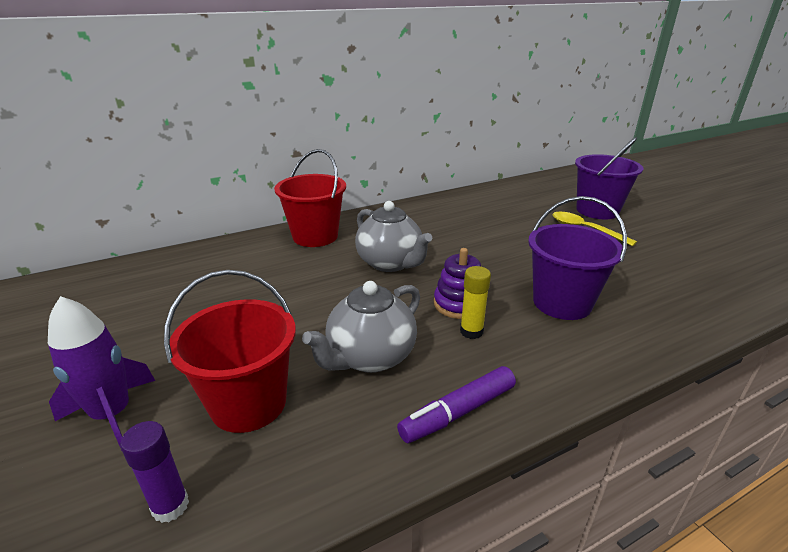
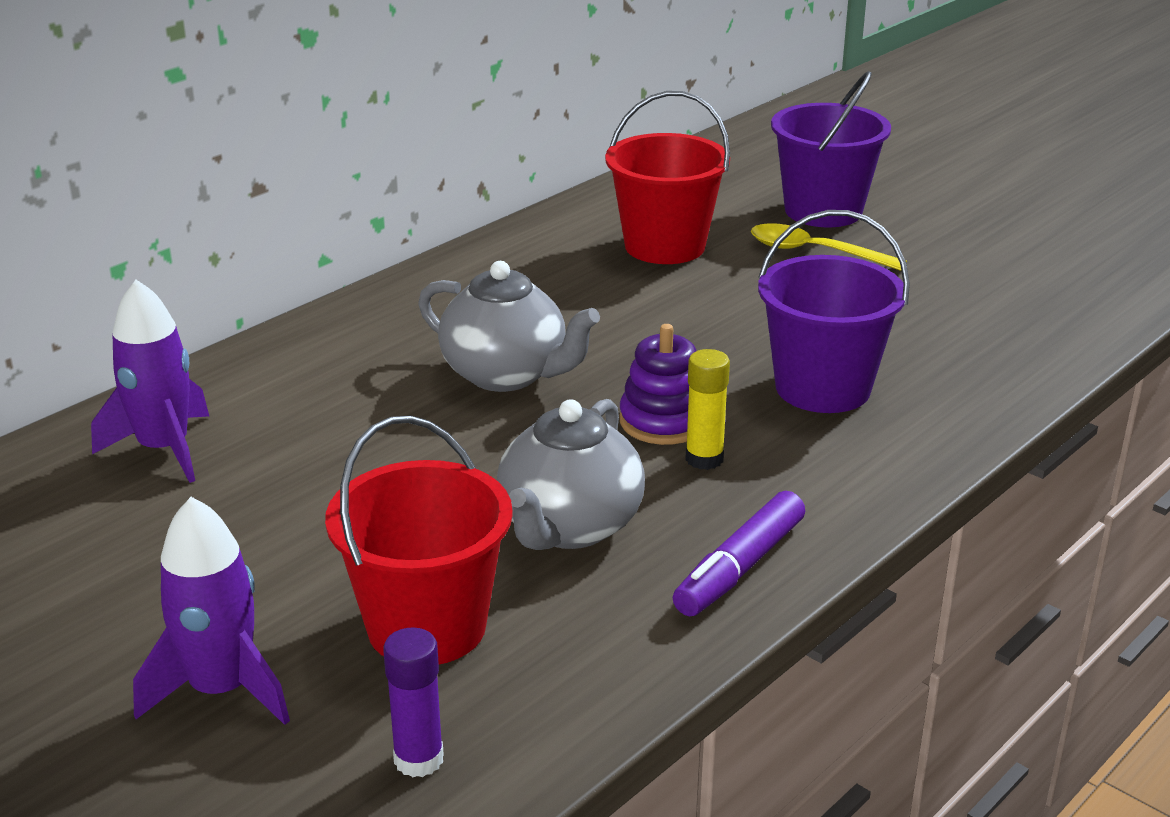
camera: 20 degrees left, 0 degrees up
(207, 269) = (164, 449): none -> purple rocket
(315, 236) = (327, 349): red bucket -> red bucket (665, 246)

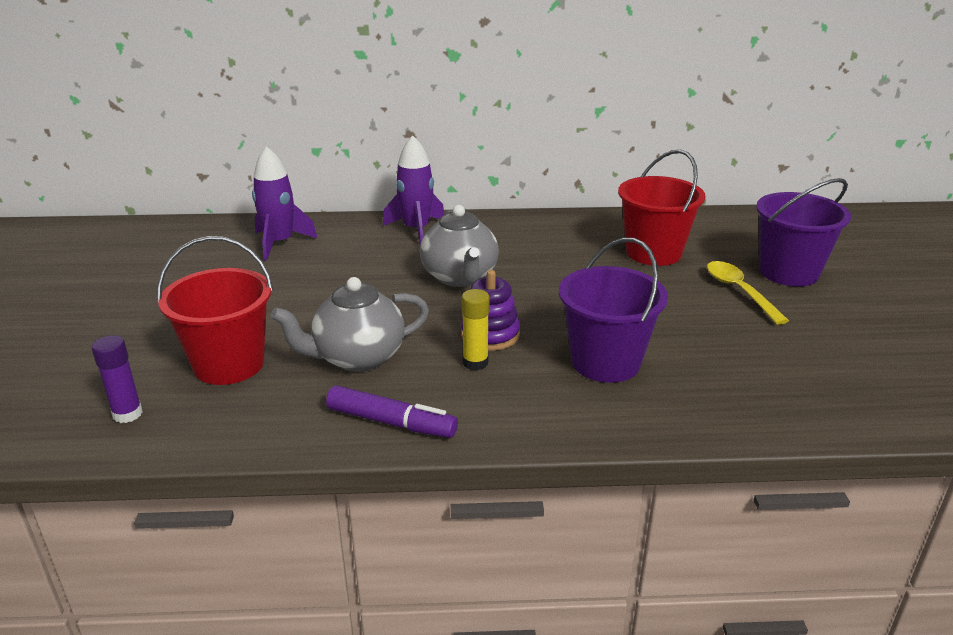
camera: 45 degrees right, 0 degrees up
(222, 690) = (128, 343): purple rocket -> purple rocket (416, 230)
(739, 568) = (391, 422): purple marker -> purple marker turned 150 degrees counterclockwise

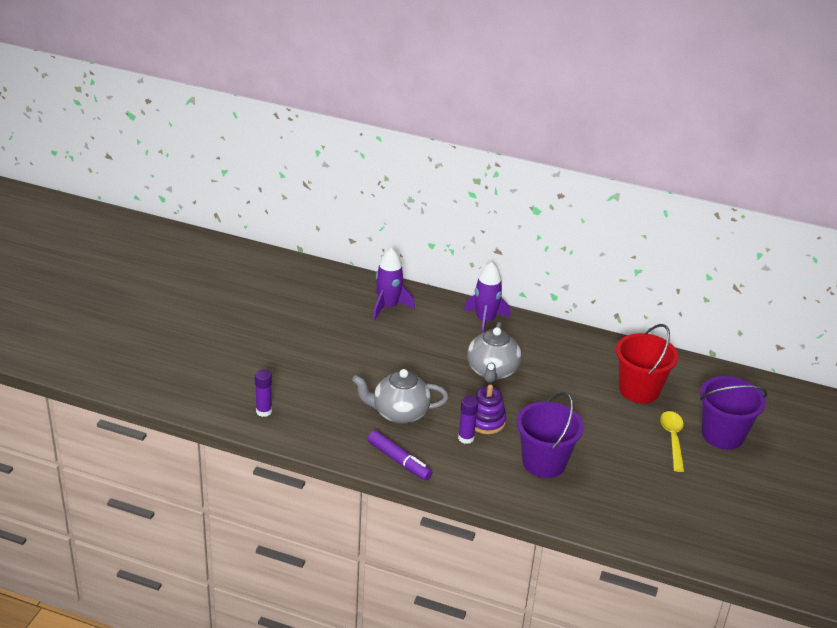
camera: 20 degrees right, 5 degrees up
(229, 364) = (325, 395): red bucket -> none
(475, 362) = (466, 438): yellow glue stick -> purple glue stick

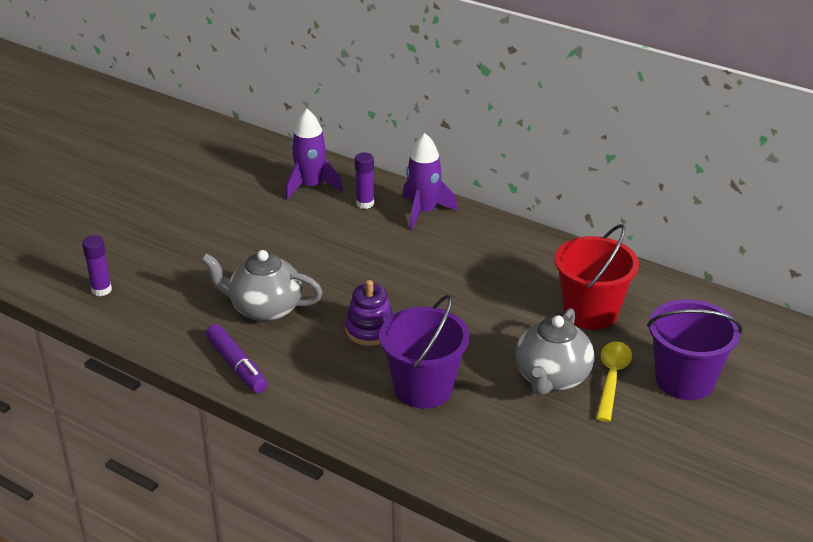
camera: 15 degrees right, 0 degrees up
(466, 438) = (335, 347): purple glue stick -> purple glue stick (365, 203)
(492, 372) = (405, 271): grey teapot -> grey teapot (552, 378)

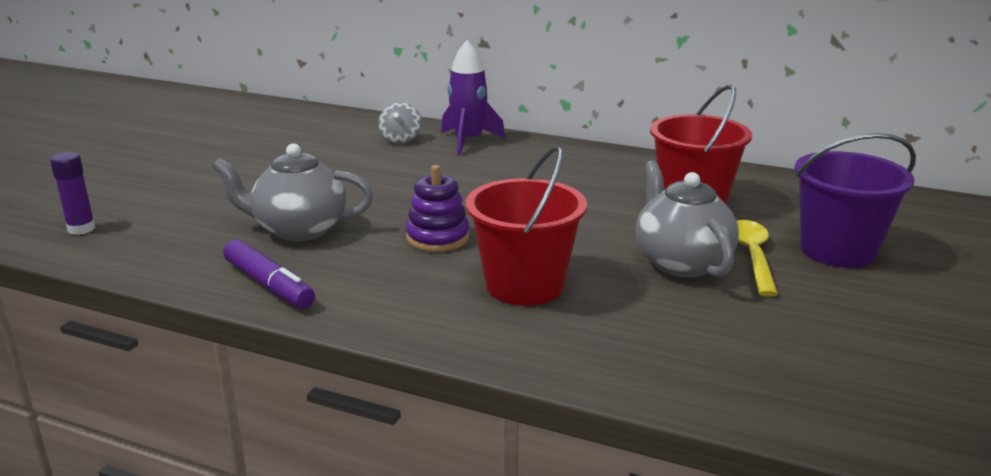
camera: 10 degrees left, 10 degrees down
(311, 186) = (336, 131): purple rocket -> none
(365, 203) = (400, 139): purple glue stick -> grey spinning top
(423, 388) = (524, 285): purple bucket -> red bucket
(552, 378) = (680, 262): grey teapot -> grey teapot turned 150 degrees clockwise

